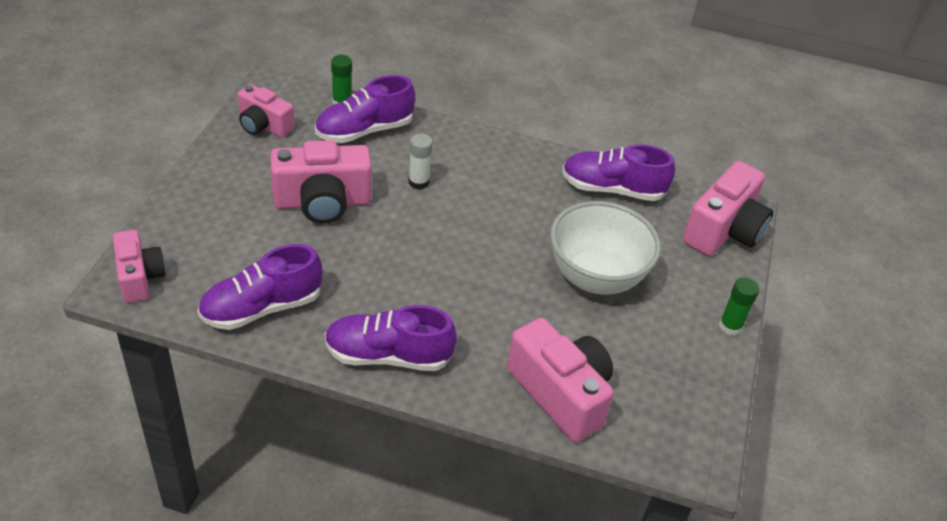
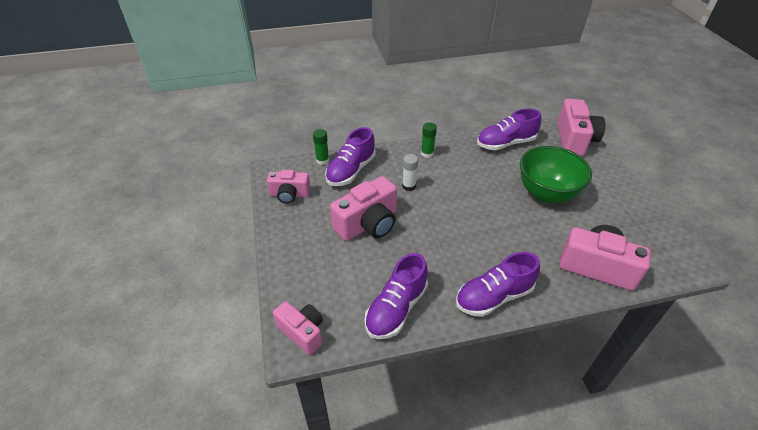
camera: 25 degrees left, 0 degrees up
(595, 278) = (546, 193): white bowl -> green bowl
(730, 326) = (628, 186): green glue stick -> green glue stick (427, 153)

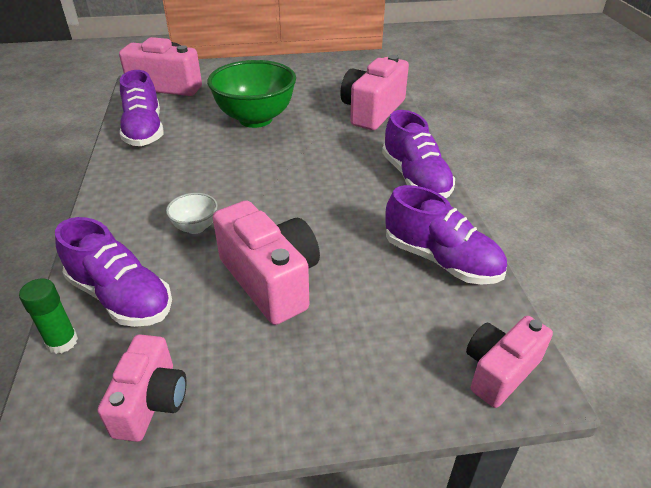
camera: 85 degrees left, 5 degrees down
(409, 186) = (195, 227): white glue stick -> white bowl
(427, 153) = (125, 201): green glue stick -> none

